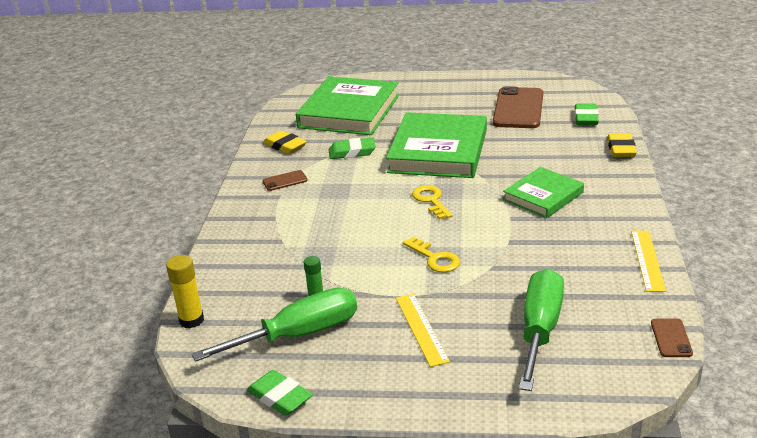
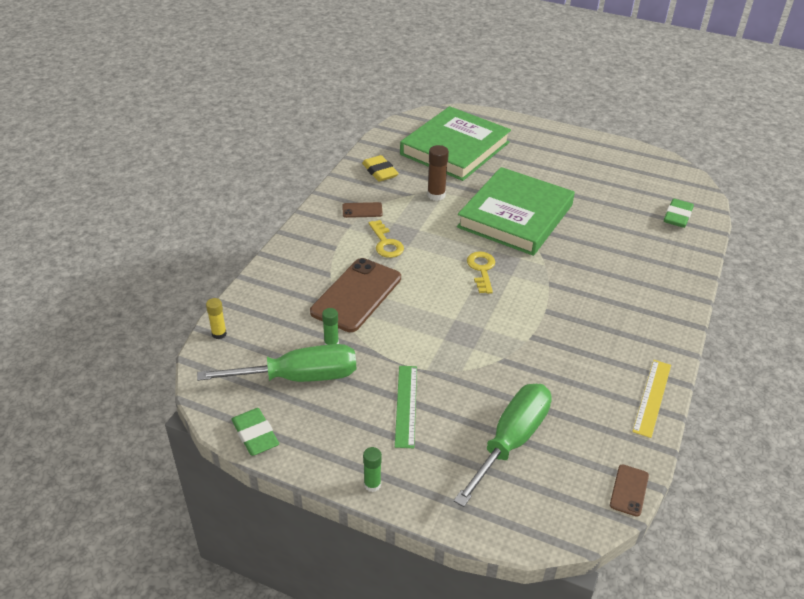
camera: 15 degrees right, 10 degrees up
(191, 320) = (219, 334): yellow glue stick -> yellow glue stick, size x0.66
(352, 152) = (436, 195): green eraser -> brown glue stick
(421, 329) = (406, 405): yellow ruler -> green ruler
(426, 404) = (372, 484): none -> green glue stick
(435, 258) = (454, 334): yellow key -> yellow key (386, 243)
(518, 108) = (616, 187): brown phone -> brown phone (356, 295)
(543, 196) = (589, 295): green book -> none
(621, 149) = (693, 262): yellow eraser -> none

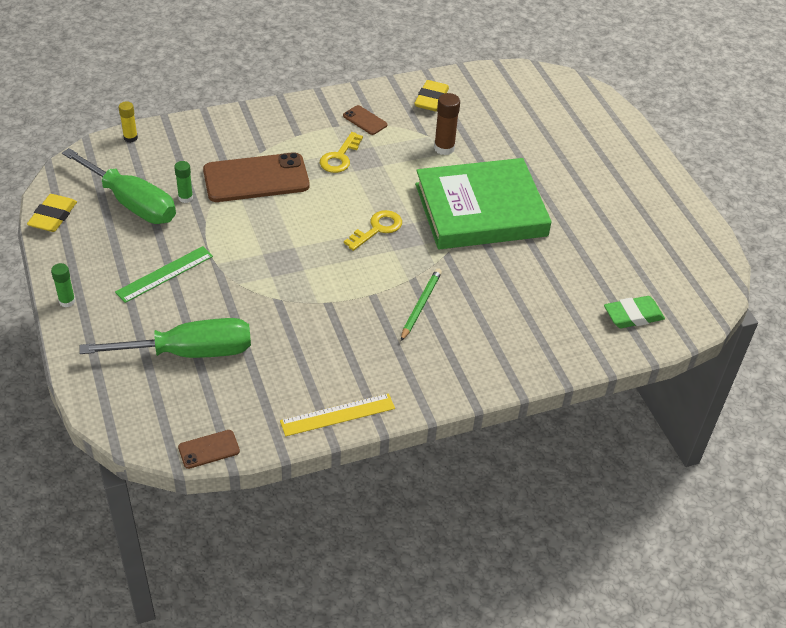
camera: 45 degrees right, 5 degrees up
(255, 435) = (53, 216): green eraser -> yellow eraser
(455, 148) = (530, 121): green book -> none
(580, 295) = (420, 305): none -> green pencil

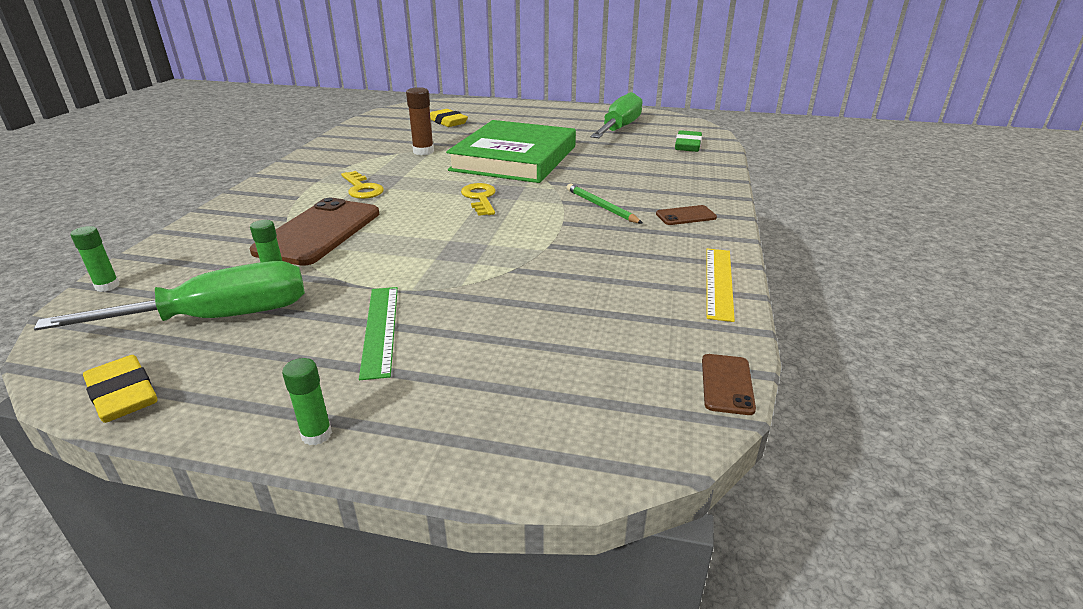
camera: 55 degrees left, 15 degrees down
(130, 138) = (107, 286): yellow glue stick -> green glue stick
(190, 352) = (540, 349): green screwdriver -> green screwdriver (619, 128)
(365, 120) = (335, 168): brown phone -> brown phone (686, 216)
(431, 99) = (359, 141): yellow eraser -> yellow eraser (448, 122)

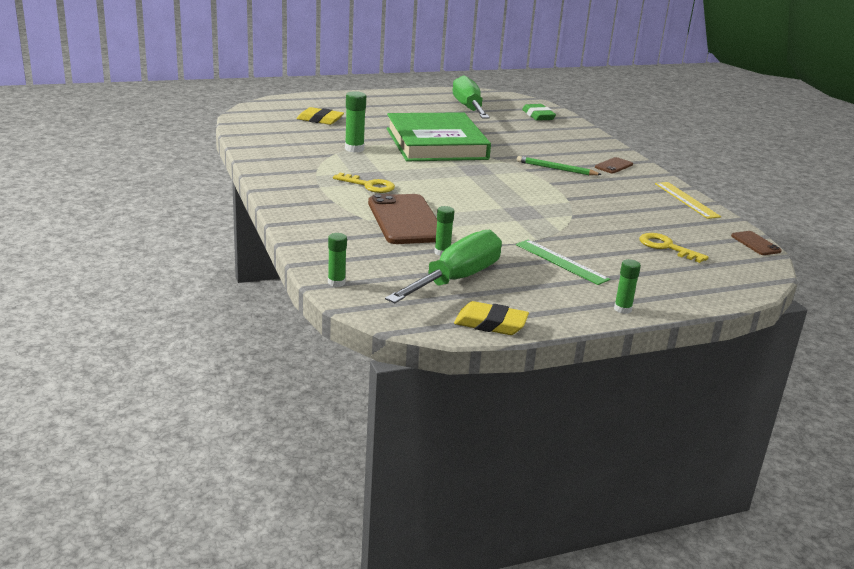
camera: 35 degrees left, 5 degrees down
(423, 151) = (354, 149): brown glue stick -> green glue stick
(480, 198) = (469, 177): yellow key -> yellow key (666, 247)

